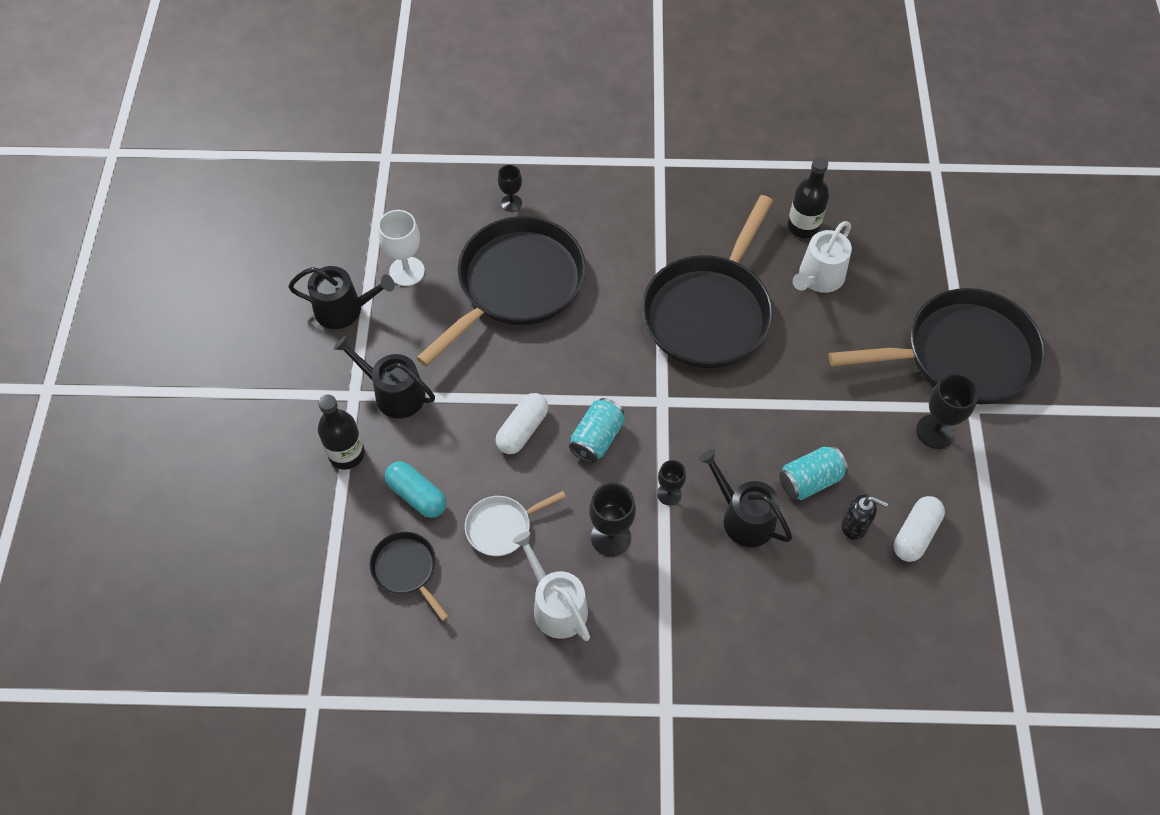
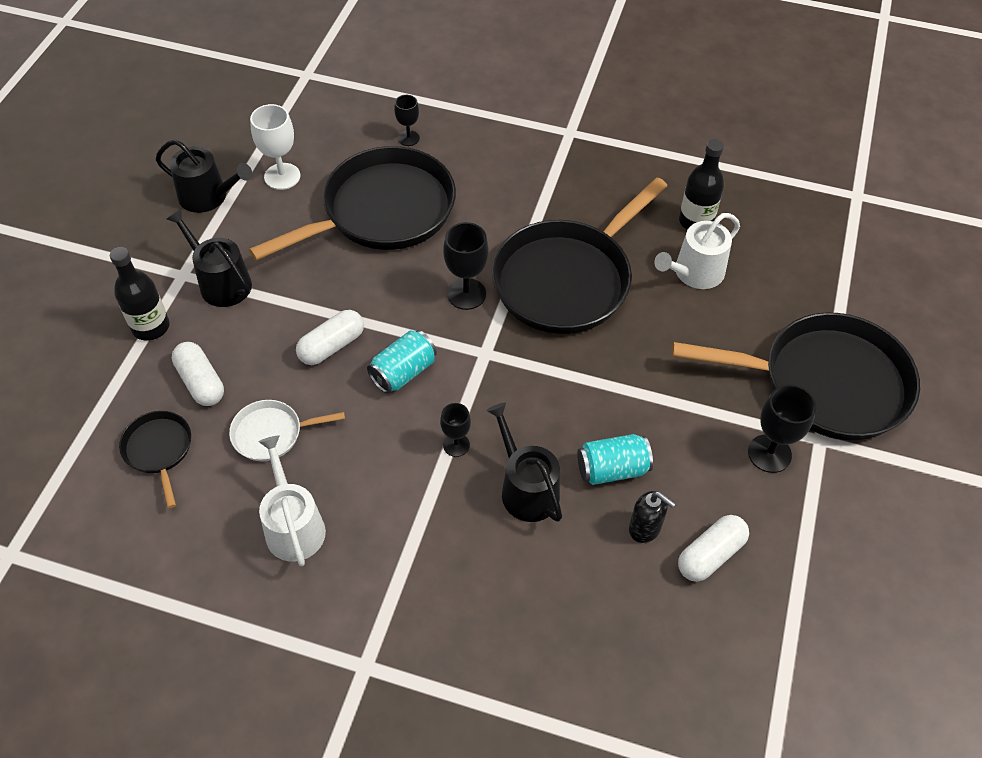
camera: 15 degrees right, 5 degrees down
(417, 495) = (201, 382): turquoise capsule -> white capsule
(610, 537) = (378, 472): black goblet -> black goblet (466, 294)

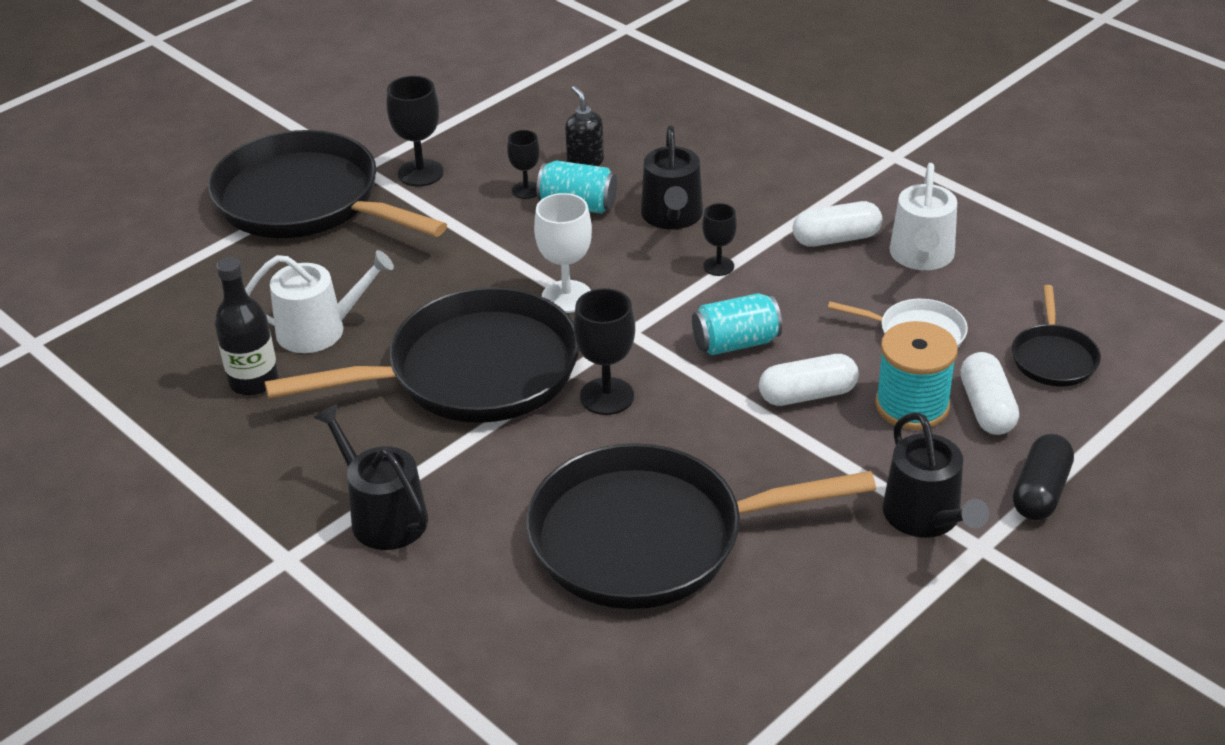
camera: 150 degrees left, 15 degrees down
(151, 327) = (1040, 492): black bottle -> black capsule
(208, 197) = (907, 658): black watering can -> black watering can (383, 515)
(255, 364) = (912, 405): none -> turquoise spool
(282, 176) = (774, 650): white goblet -> white goblet (566, 297)
(408, 138) = (535, 643): black goblet -> black goblet (526, 190)
(710, 555) = (545, 133): white capsule -> white capsule (836, 238)

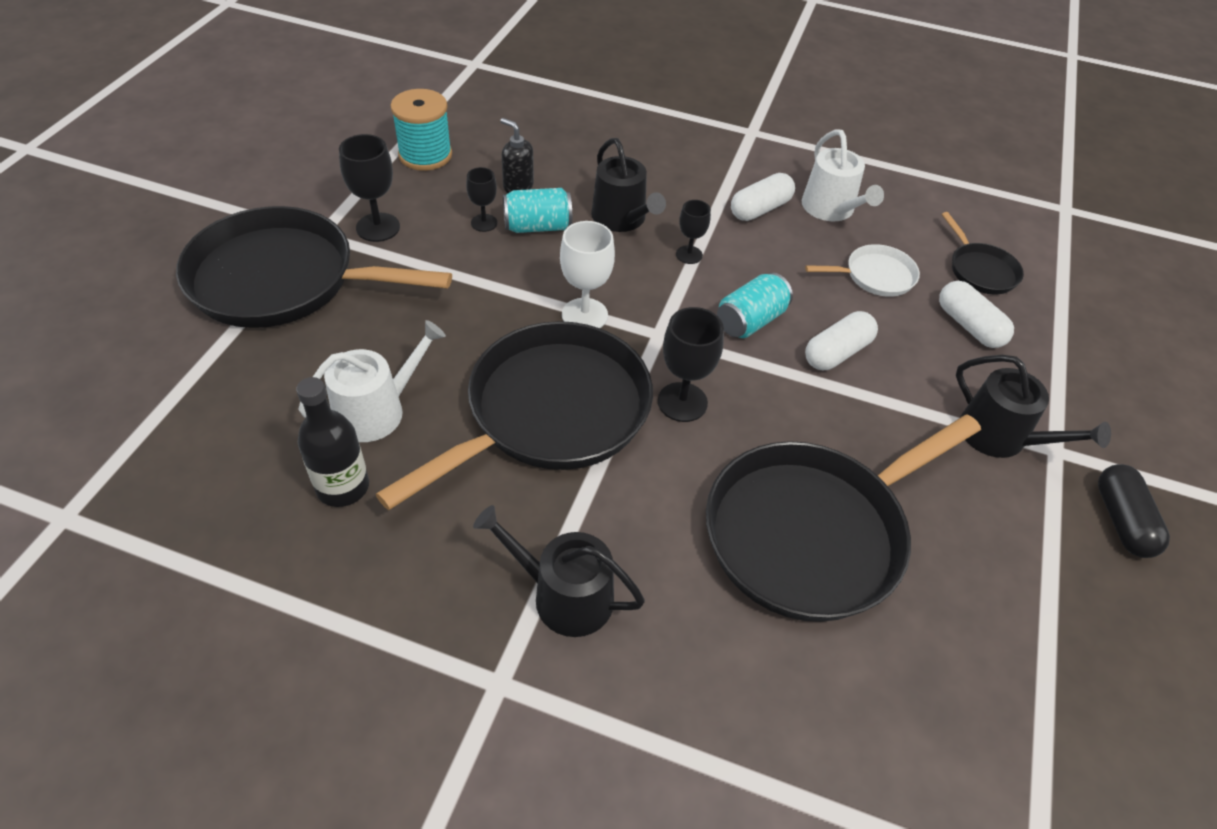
camera: 30 degrees left, 10 degrees up
(912, 405) = (917, 339): turquoise spool -> turquoise spool (425, 155)
(1040, 492) = (1057, 387): black capsule -> black capsule (1121, 521)

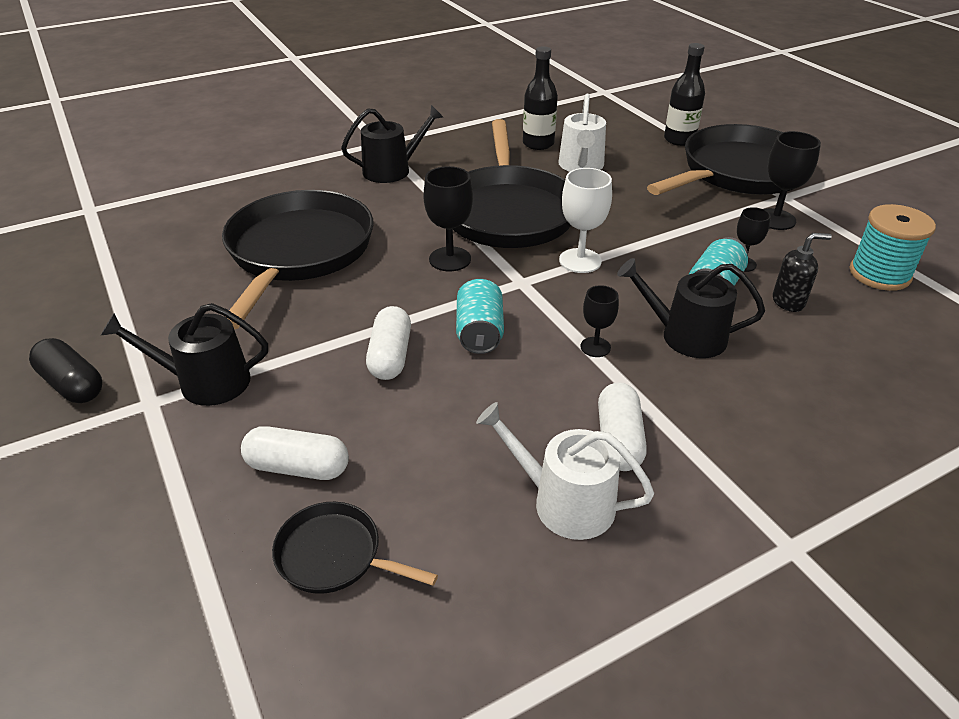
camera: 135 degrees right, 10 degrees down
(218, 358) = (679, 139): none -> black bottle
(875, 276) = (433, 452): white pan -> none

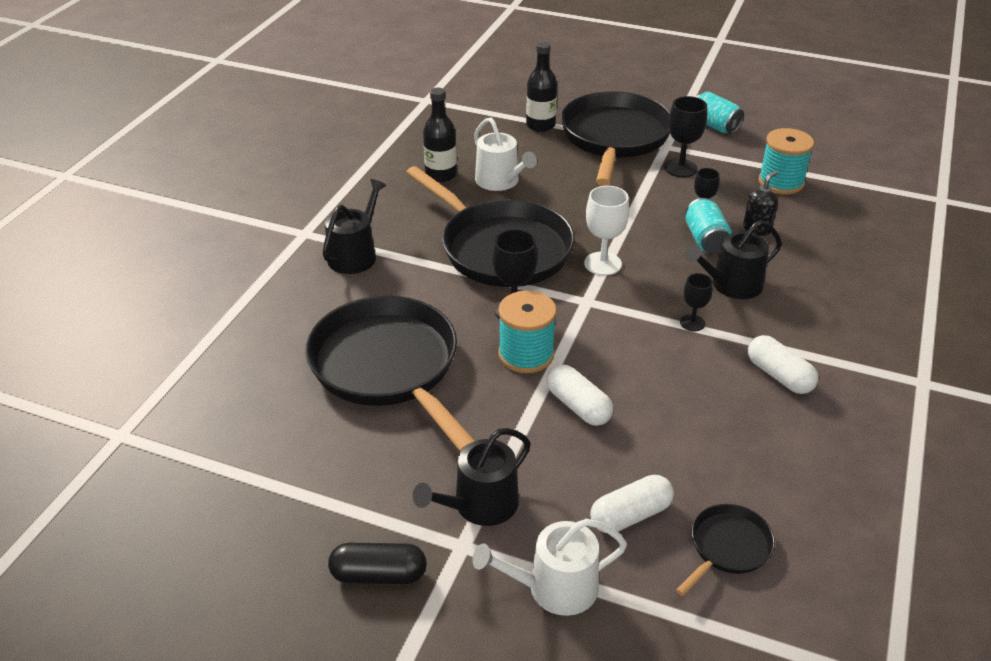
camera: 40 degrees left, 0 degrees up
(334, 555) = (727, 547): black pan -> black pan turned 150 degrees clockwise
(409, 295) = (526, 355): none -> turquoise spool
(480, 332) = (611, 354): turquoise can -> turquoise can (714, 125)
(564, 502) = (799, 431): white watering can -> white watering can (554, 588)

